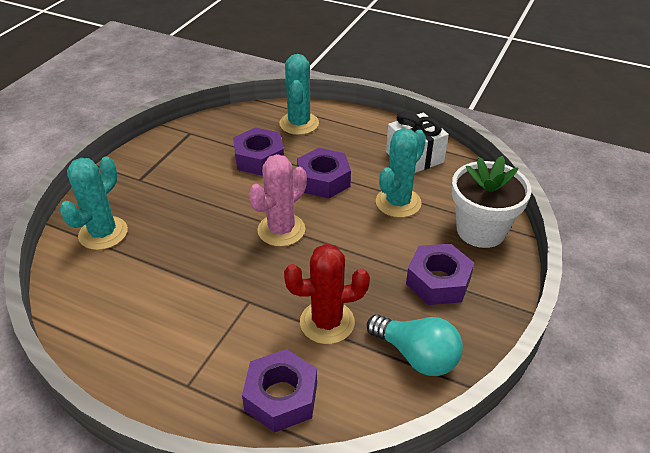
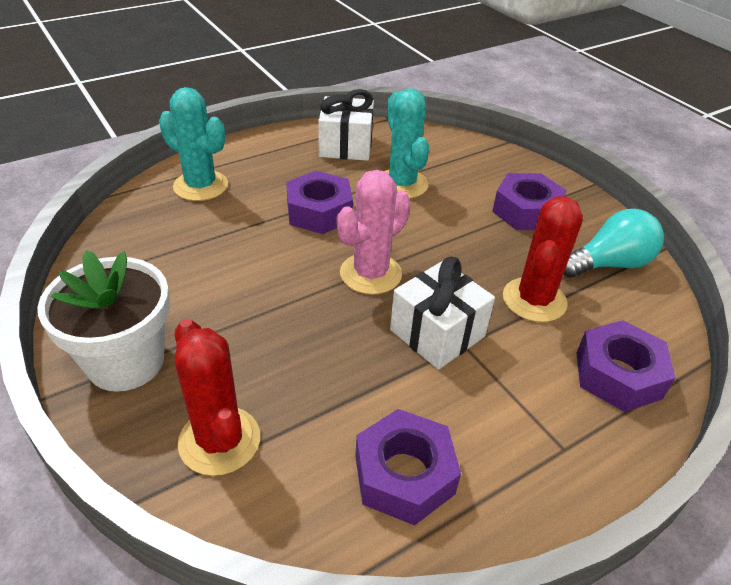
camera: 60 degrees left, 0 degrees up
(103, 233) = (219, 440): turquoise cactus -> red cactus
(249, 284) = (437, 333): none -> white gift
(259, 158) = (228, 239): purple nut -> purple nut (404, 474)
(281, 230) = (370, 274): pink cactus -> pink cactus turned 60 degrees clockwise
(481, 230) = (480, 161): white flower pot -> white flower pot (126, 362)

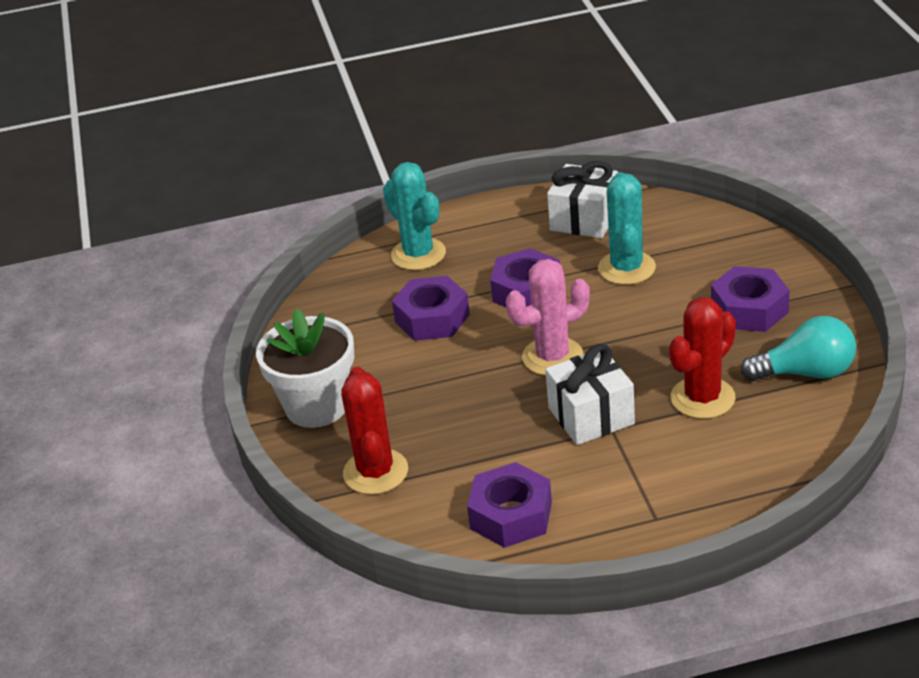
camera: 25 degrees right, 5 degrees down
(618, 375) = (743, 471): purple nut -> purple nut (432, 318)

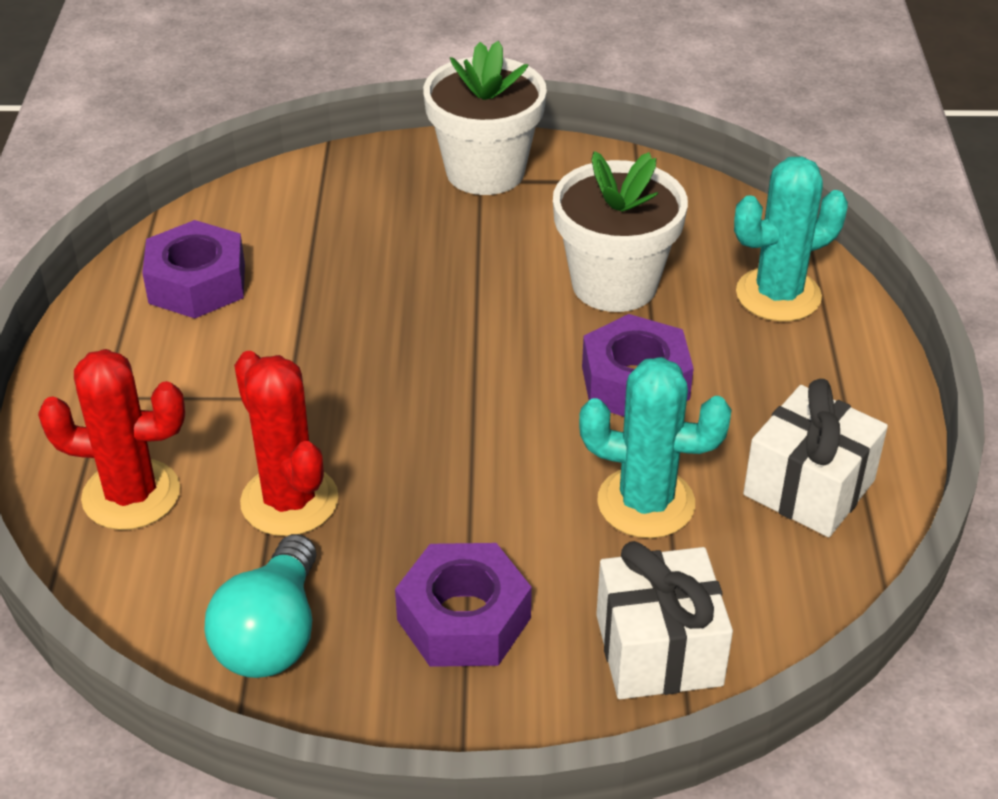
camera: 100 degrees right, 5 degrees up
(375, 472) = (340, 198): red cactus -> red cactus (131, 495)
(432, 318) = (614, 284): purple nut -> white flower pot
(552, 357) = (467, 376): pink cactus -> none
(591, 416) = (324, 384): white gift -> white gift (659, 650)

